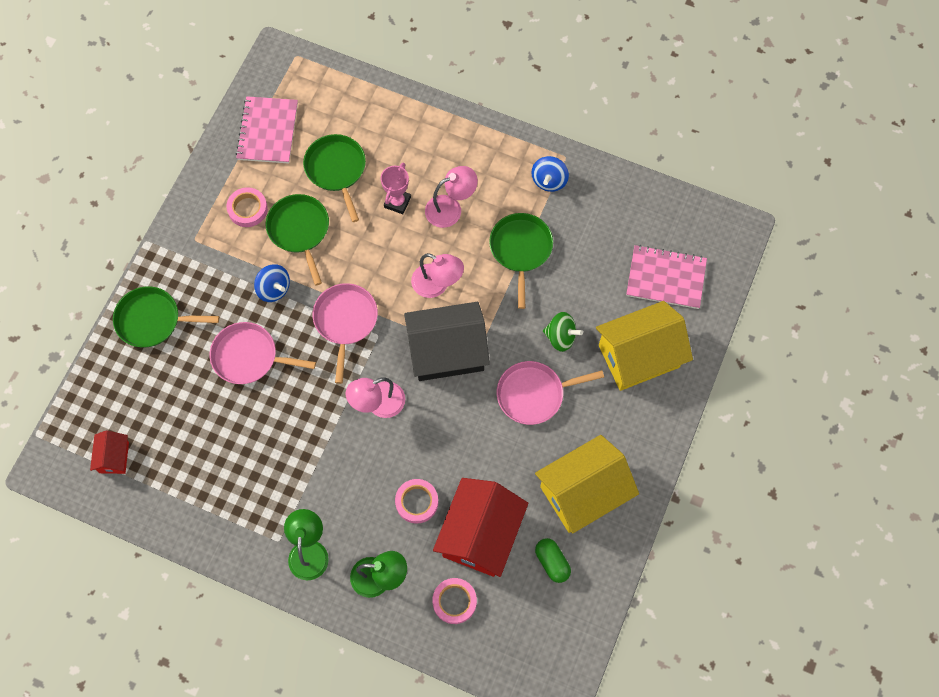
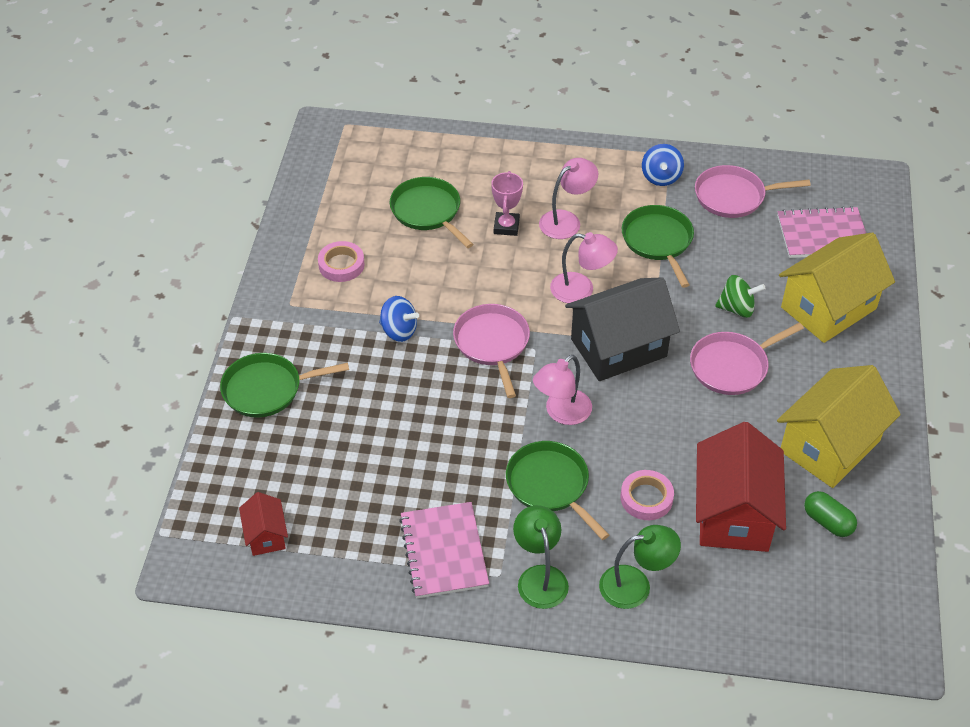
camera: 15 degrees left, 20 degrees down
(248, 357) = (393, 400): pink pan -> pink pan (733, 196)
(267, 131) = (338, 193): pink notebook -> pink notebook (444, 551)
(299, 230) = (407, 272): green pan -> green pan (550, 485)
(454, 601) = (734, 588): pink tape -> none

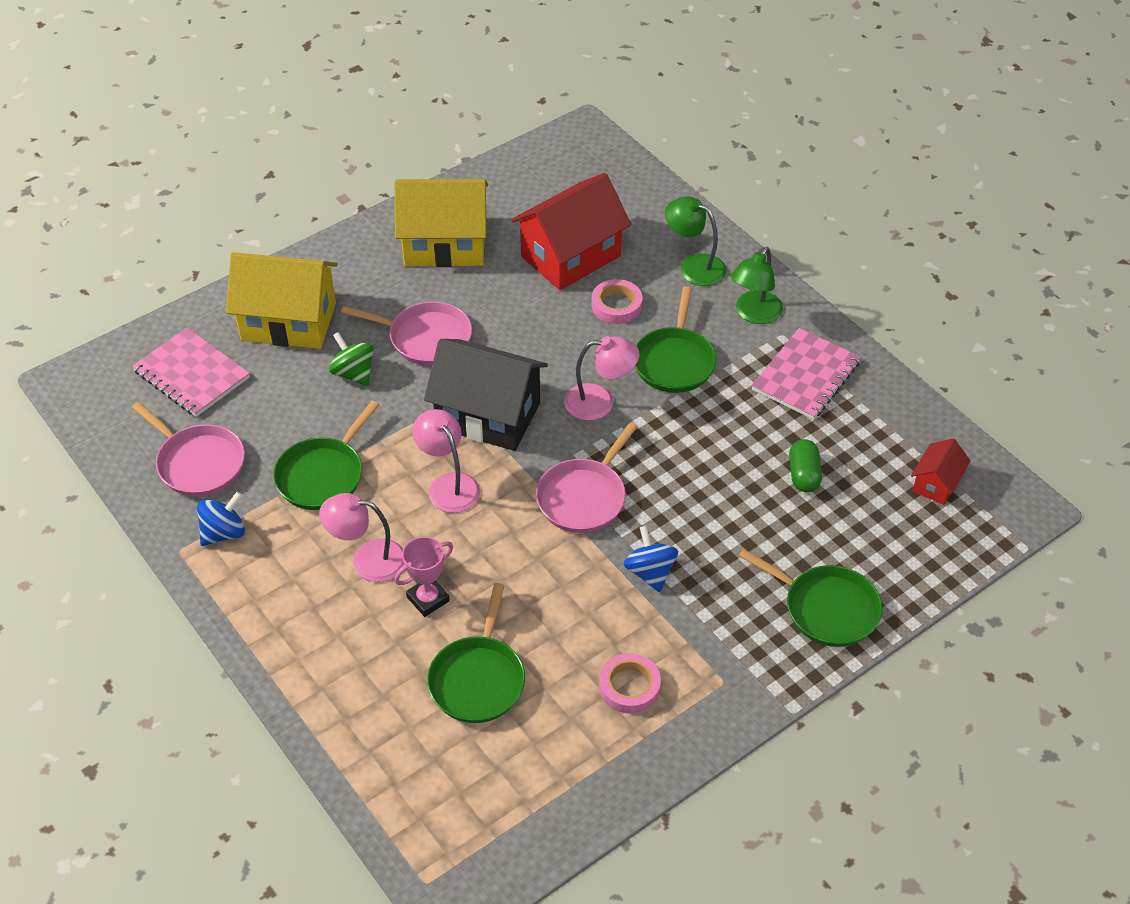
camera: 135 degrees left, 0 degrees up
(827, 522) = (518, 210): green capsule -> green capsule (803, 475)

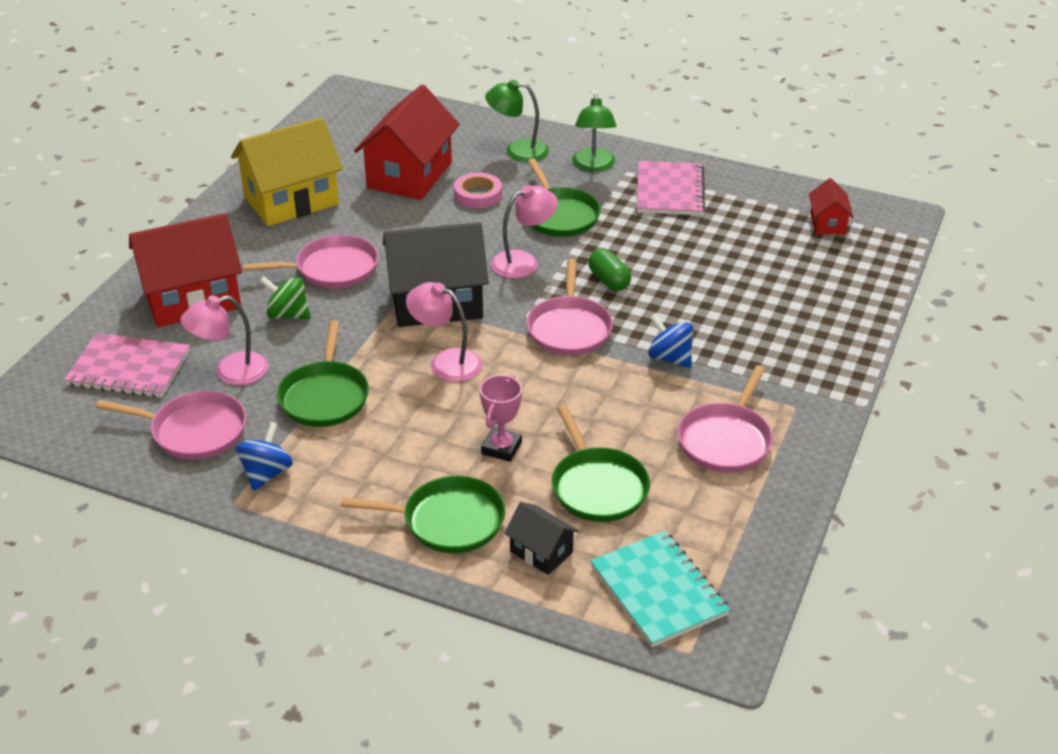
camera: 30 degrees left, 10 degrees down
(288, 322) = (192, 299): yellow house -> red house
(367, 560) = (421, 441): pink lamp -> pink lamp (230, 372)
(381, 721) = (541, 552): none -> black house
(448, 810) = (658, 590): none -> turquoise notebook
(629, 686) = (725, 440): pink tape -> pink pan
(803, 475) = (727, 252): green capsule -> green capsule (609, 280)
(826, 608) = (825, 329): green pan -> green pan (448, 521)

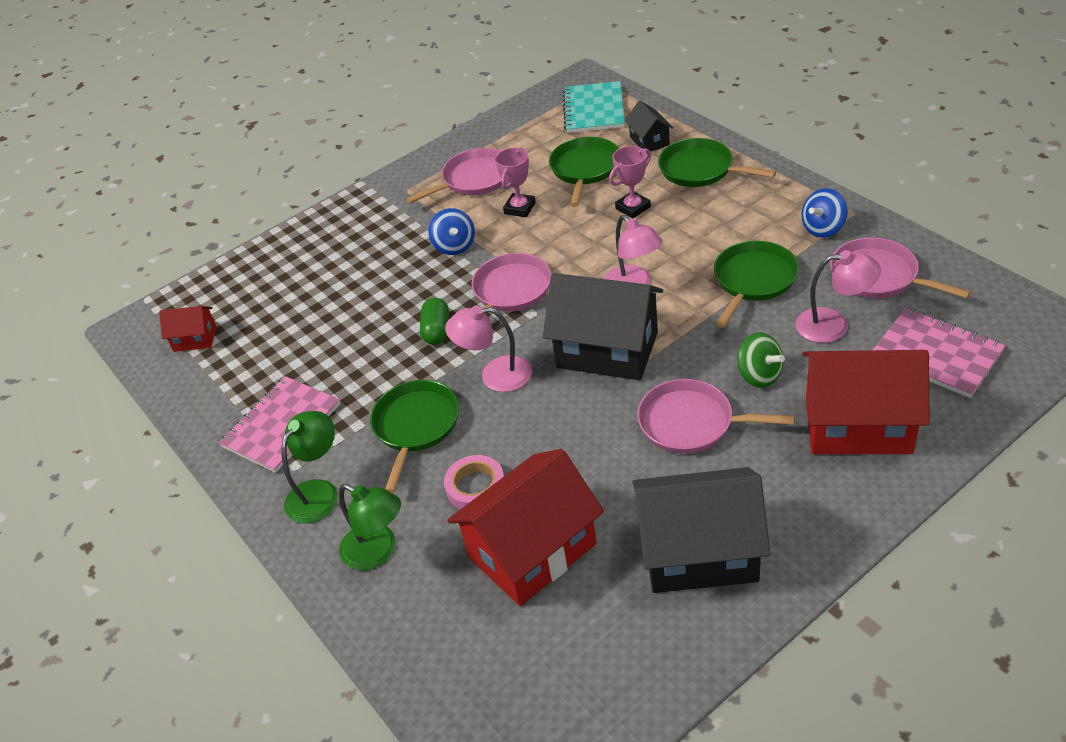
camera: 145 degrees left, 5 degrees up
(291, 201) = (699, 552): yellow house -> black house
(636, 416) = (519, 208): none -> pink trophy
(827, 223) = (195, 339): red house -> red house turned 60 degrees clockwise

